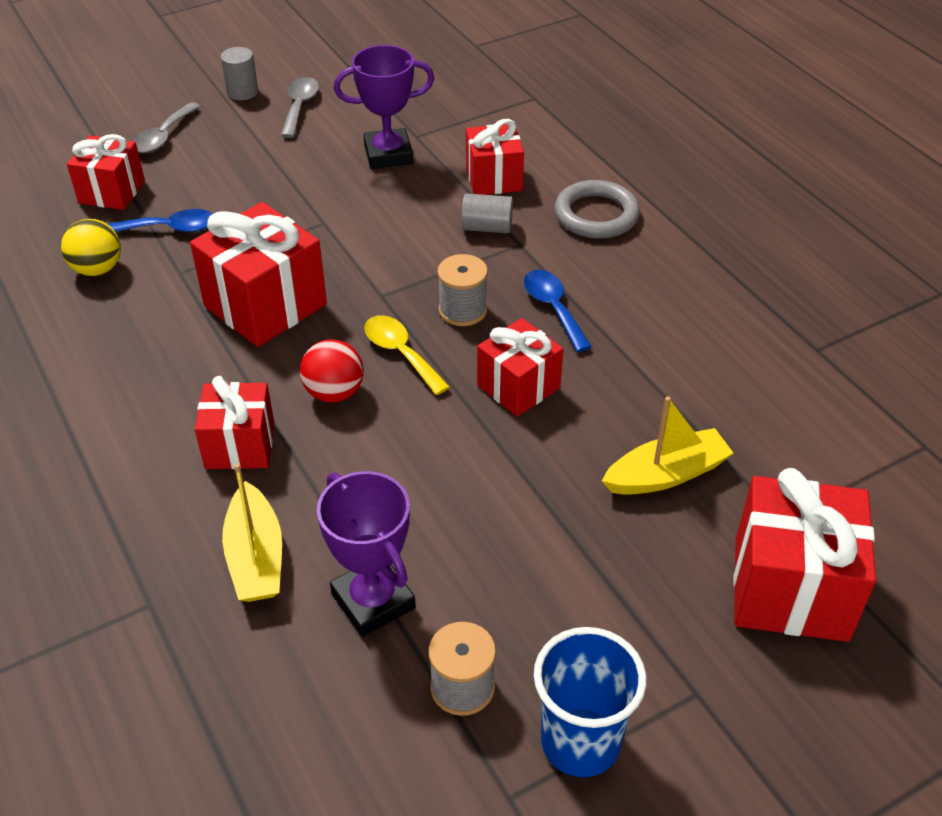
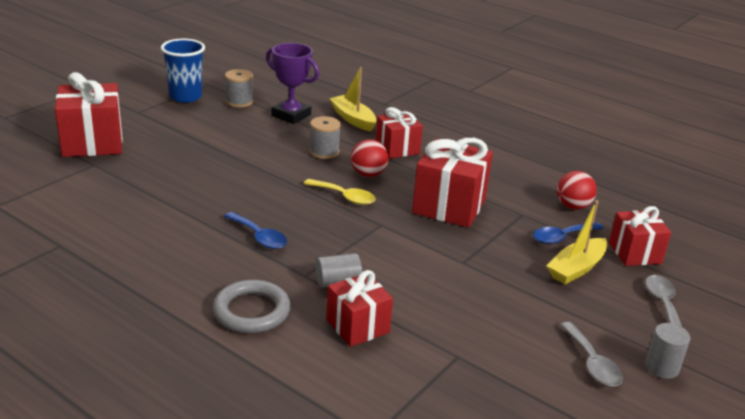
camera: 155 degrees right, 15 degrees down
(97, 269) = (572, 206): yellow ball -> red ball
(388, 154) = (466, 330): purple trophy -> none
(462, 310) = (321, 225): grey spool -> grey spool (324, 152)
(518, 387) = (263, 193): red gift -> none
(666, 474) = (162, 171): yellow boat -> yellow boat (576, 268)

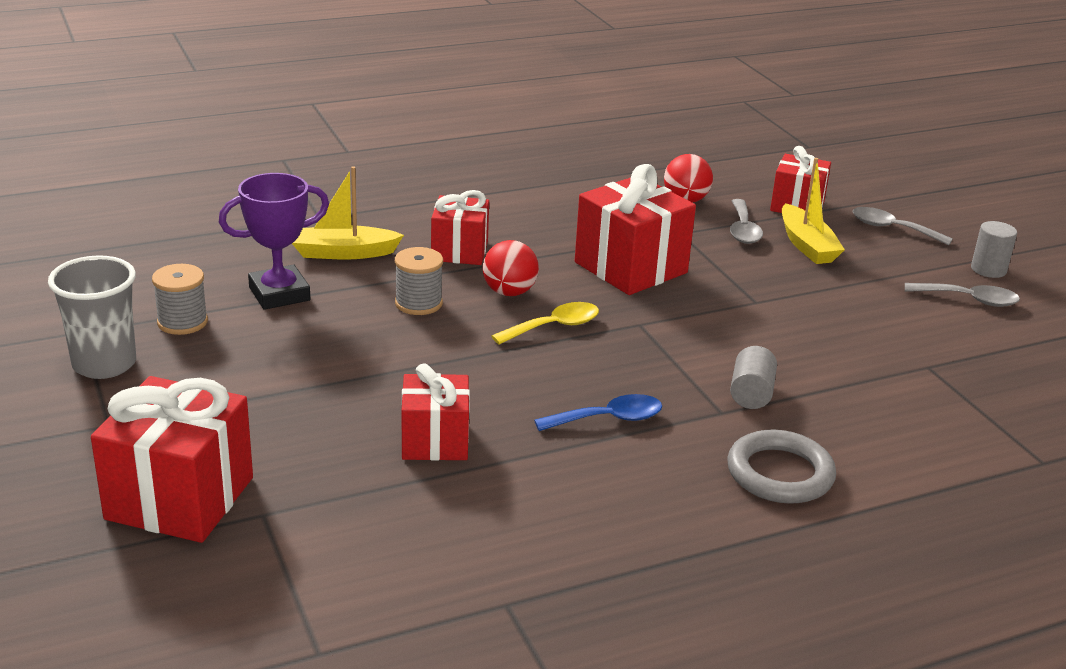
camera: 60 degrees left, 0 degrees up
(185, 96) = (104, 364): blue cup -> grey cup
(357, 326) = (847, 409): red gift -> red gift (435, 441)
(562, 237) = (743, 230): blue spoon -> grey spoon

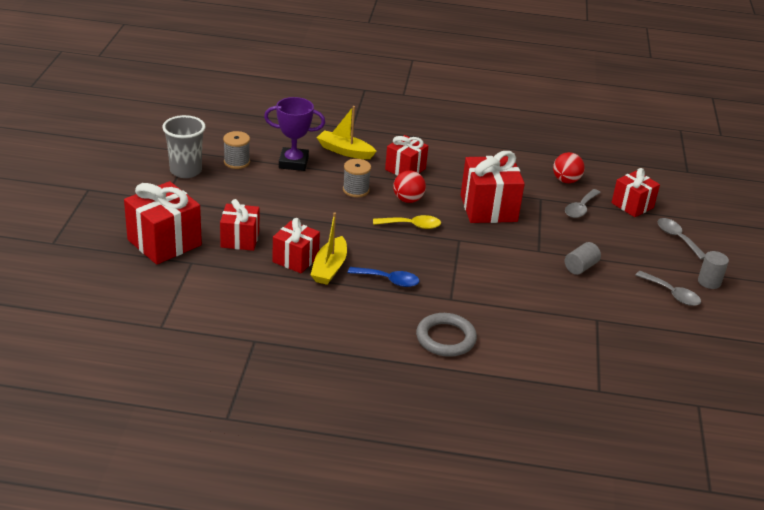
camera: 30 degrees right, 5 degrees up
(311, 443) = (240, 239): none -> red gift
(751, 394) = (477, 296): grey cylinder -> grey cylinder (580, 267)
(807, 245) = (609, 230): yellow boat -> yellow boat (329, 268)

